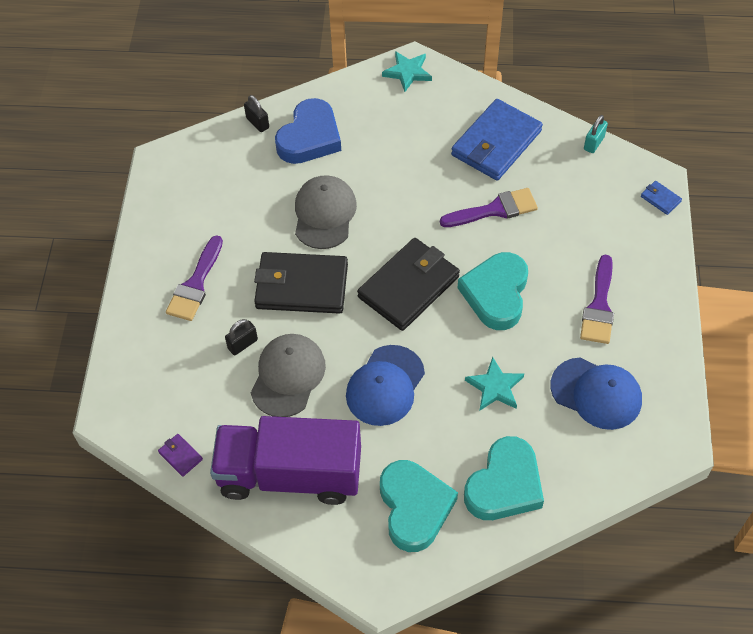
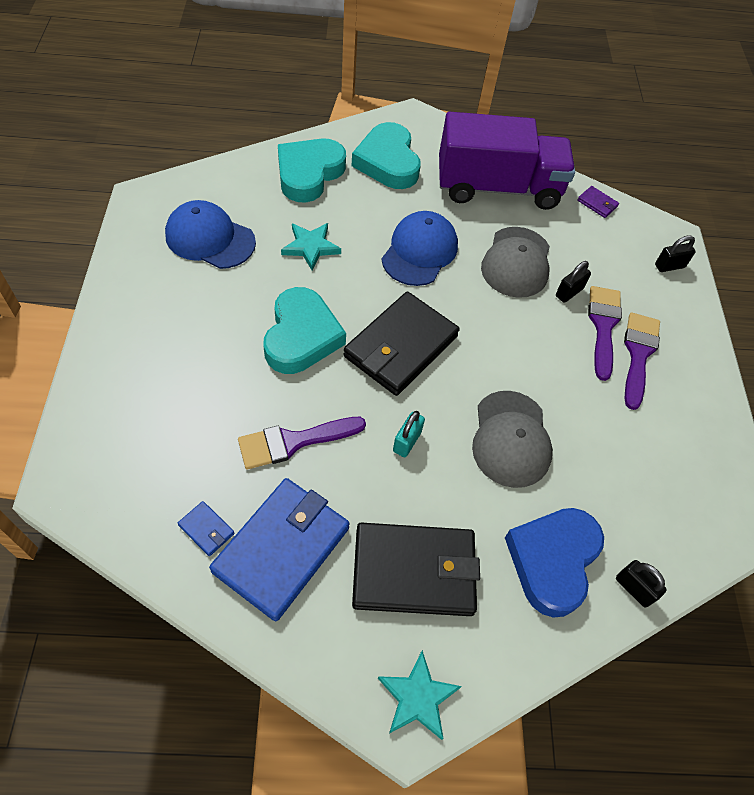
camera: 170 degrees right, 0 degrees up
(129, 377) = (669, 266): none -> black padlock
(301, 286) = (521, 350): black wallet -> black wallet (414, 571)
(593, 143) = (136, 549): turquoise padlock -> turquoise padlock (407, 441)
(599, 306) = (186, 320): purple brush -> purple brush (603, 326)
(660, 199) = (67, 455): blue wallet -> blue wallet (206, 529)

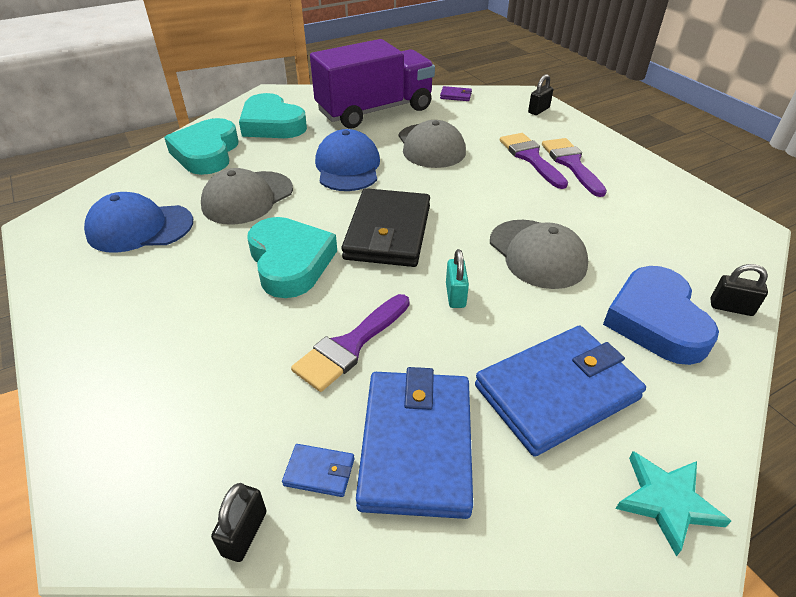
camera: 25 degrees left, 15 degrees down
(311, 247) = (247, 198): turquoise star -> grey cap
(414, 571) = (557, 392): black wallet -> blue wallet
(569, 292) = (486, 148): black padlock -> black padlock (245, 533)

